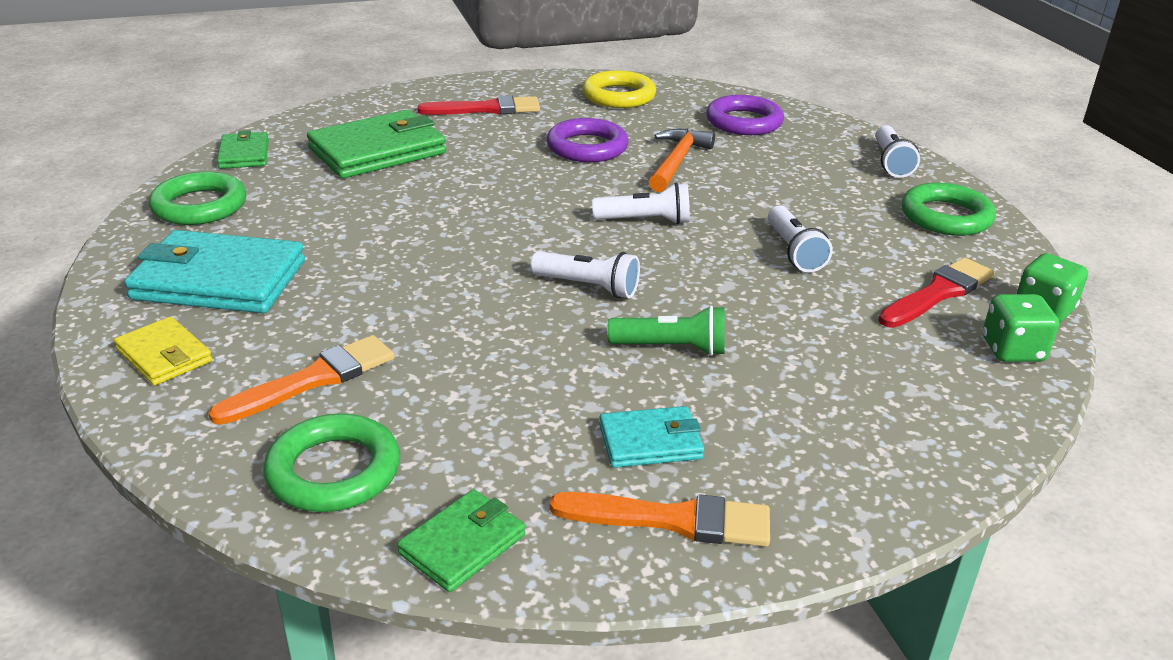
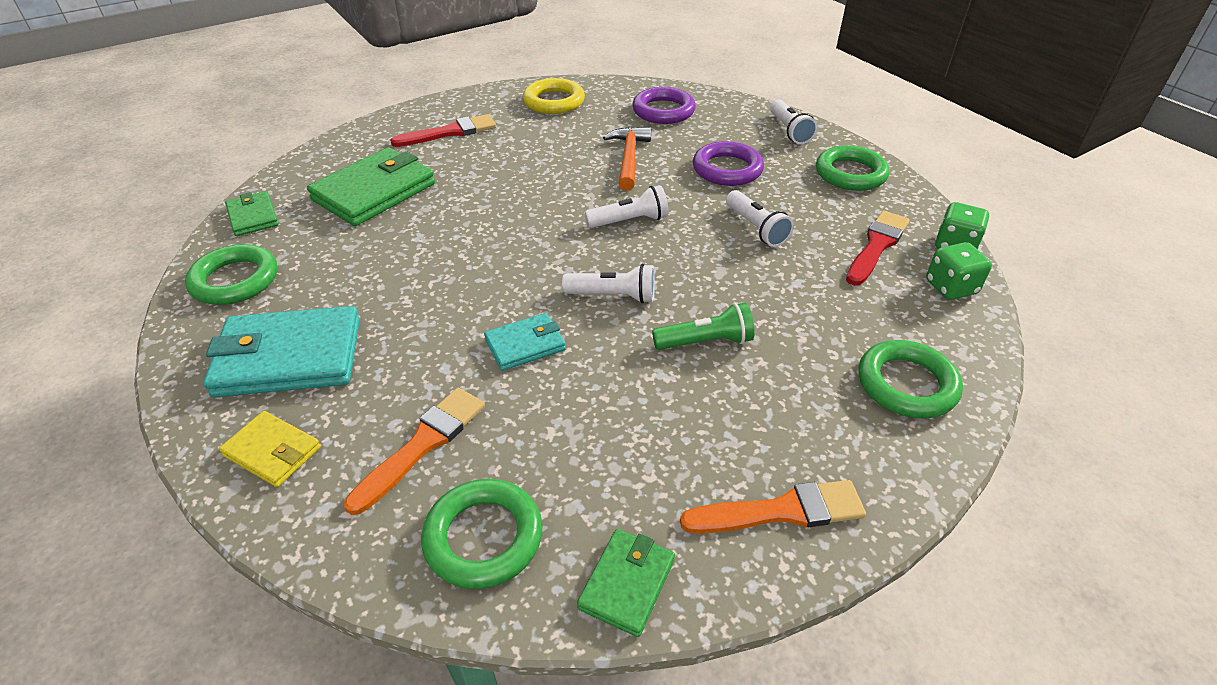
camera: 15 degrees left, 10 degrees up
(587, 147) = (551, 157): purple ring -> purple ring (727, 169)
(650, 442) = (730, 438): turquoise wallet -> turquoise wallet (525, 345)
(896, 434) = (906, 384): none -> green ring

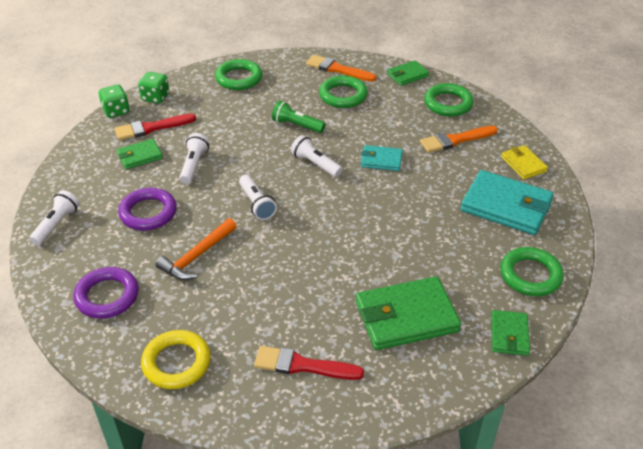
camera: 145 degrees left, 0 degrees up
(629, 221) = (257, 204): white flashlight -> white flashlight turned 135 degrees counterclockwise
(829, 211) = (140, 156): none -> green wallet
(850, 174) = (85, 172): green ring -> green ring (343, 95)

